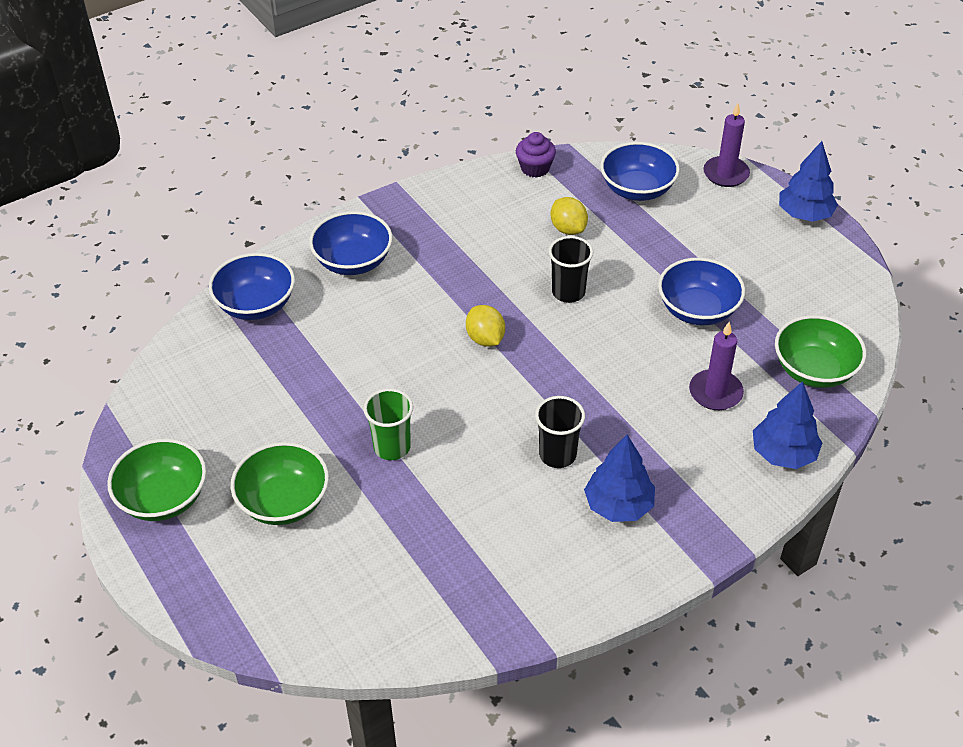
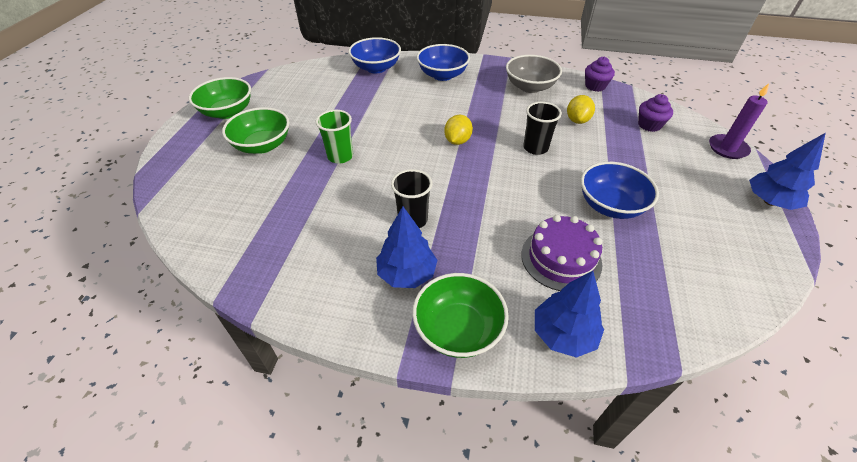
camera: 45 degrees right, 0 degrees up
(471, 214) = (530, 87): none -> grey bowl
(637, 189) = (649, 125): blue bowl -> purple cupcake
(715, 392) = (561, 258): purple candle -> purple cake
(814, 370) = (660, 299): green bowl -> green bowl (458, 329)

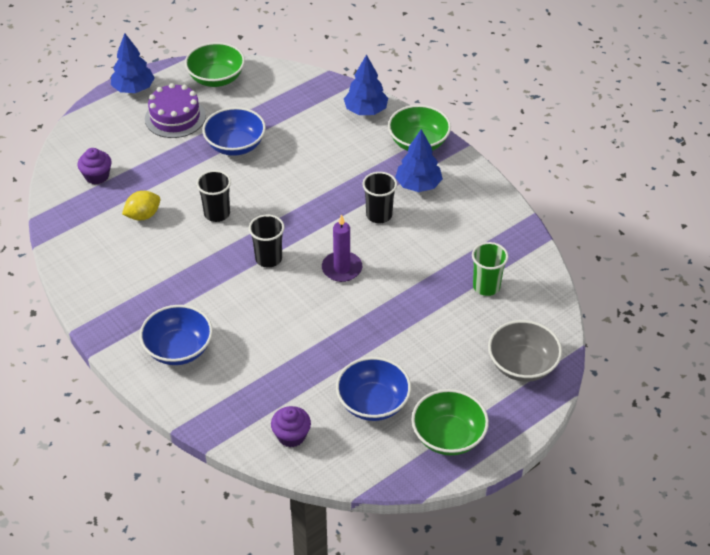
camera: 140 degrees left, 0 degrees up
(262, 145) = (441, 361): green bowl -> green bowl (216, 78)
(340, 156) = (382, 304): green cup -> green cup (486, 286)
(376, 68) = (232, 410): blue bowl -> blue bowl (373, 403)
(457, 141) = (268, 258): yellow lemon -> black cup
(530, 87) = (121, 276): grey bowl -> grey bowl (522, 365)
(561, 258) = (315, 139): purple cake -> purple cake (175, 117)
(595, 86) = (63, 238): purple cupcake -> purple cupcake (291, 436)
(727, 148) = (82, 127): purple candle -> purple candle (342, 268)

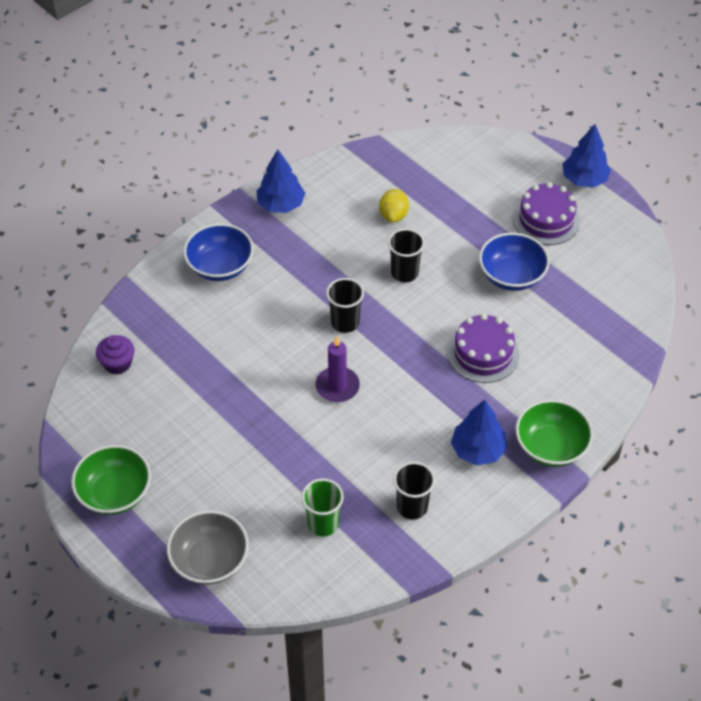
camera: 85 degrees right, 5 degrees up
(97, 176) = (444, 172): purple cupcake -> none
(143, 215) = (393, 215): yellow lemon -> yellow lemon turned 45 degrees clockwise
(216, 78) = (619, 246): green bowl -> none
(318, 172) = (483, 353): none -> purple cake
(365, 110) = (597, 390): blue tree -> blue tree (281, 204)
(373, 403) = (157, 426): blue bowl -> none
(379, 215) = (422, 415): black cup -> black cup (412, 507)

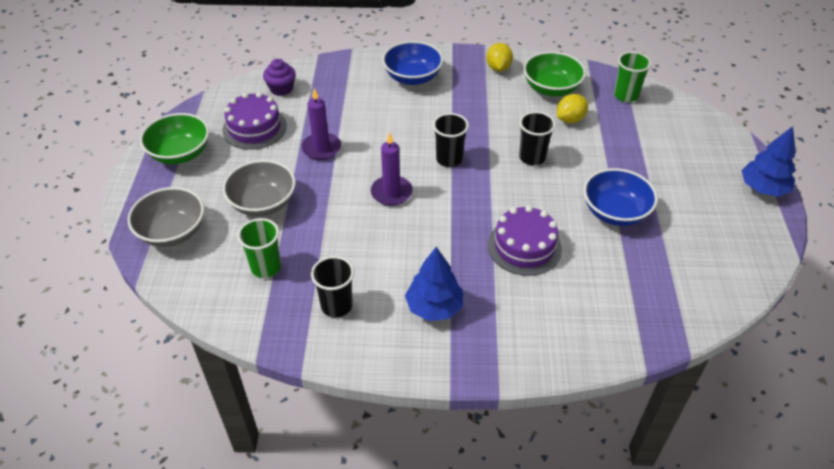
camera: 45 degrees right, 5 degrees down
(231, 392) = (321, 148): none -> purple candle
(249, 477) = (263, 203): none -> grey bowl
(281, 204) = (498, 68): blue tree -> yellow lemon
(410, 161) = (626, 95): none -> green cup
(546, 219) = (693, 194): purple cake -> purple cake (254, 128)
(551, 447) = (494, 350): green bowl -> green bowl (551, 88)

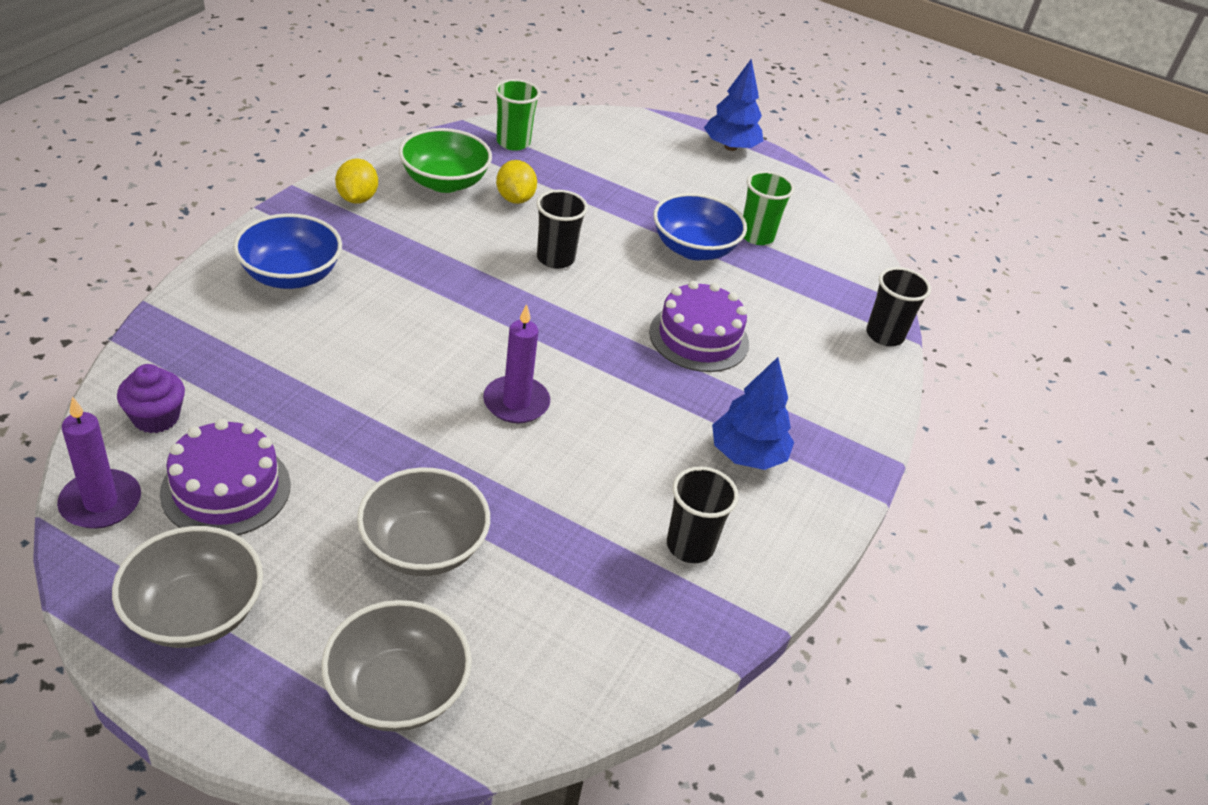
camera: 70 degrees left, 5 degrees down
(180, 153) = (195, 613): green bowl -> grey bowl
(266, 267) = (566, 595): green cup -> green cup (756, 236)
(321, 148) = (356, 432): purple candle -> purple candle (101, 502)
(449, 159) = (497, 323): black cup -> black cup (884, 335)
(498, 68) = (357, 198): yellow lemon -> yellow lemon turned 60 degrees clockwise

